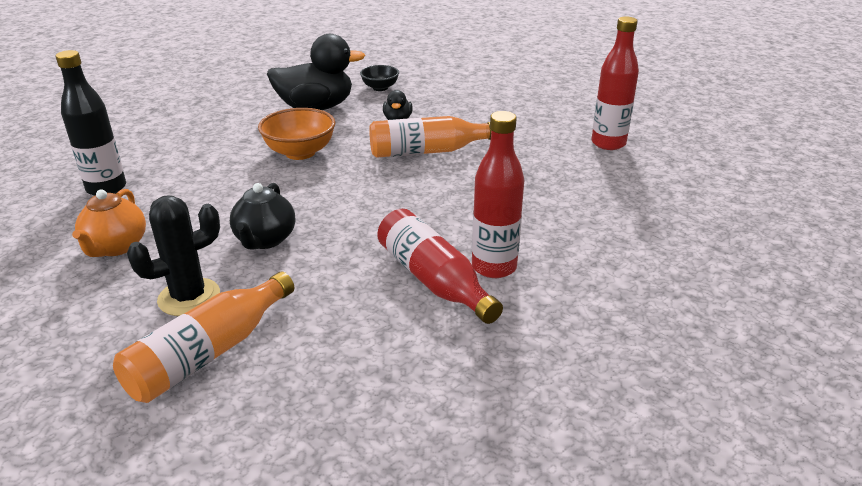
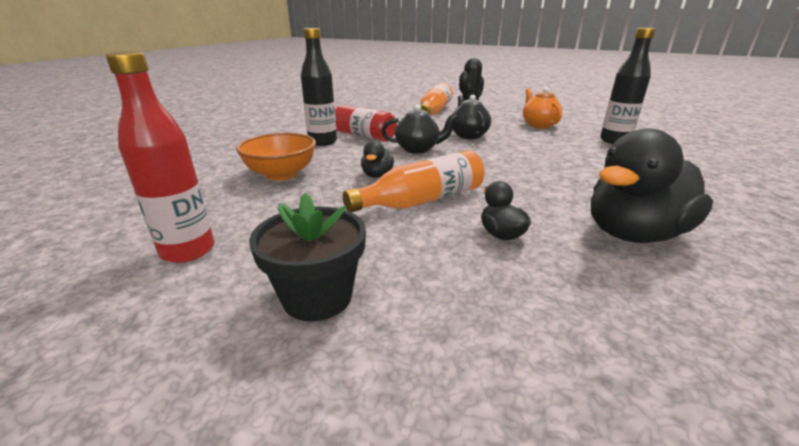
camera: 160 degrees right, 5 degrees down
(300, 152) = (541, 179): orange bowl -> orange bowl (281, 174)
(369, 221) = (418, 149): none -> black teapot
(380, 88) = (627, 304): black bowl -> none
(449, 185) = (377, 175): none -> black duck
(494, 267) = (322, 142): red bottle -> black bottle
(525, 111) = (317, 297): none -> black flower pot

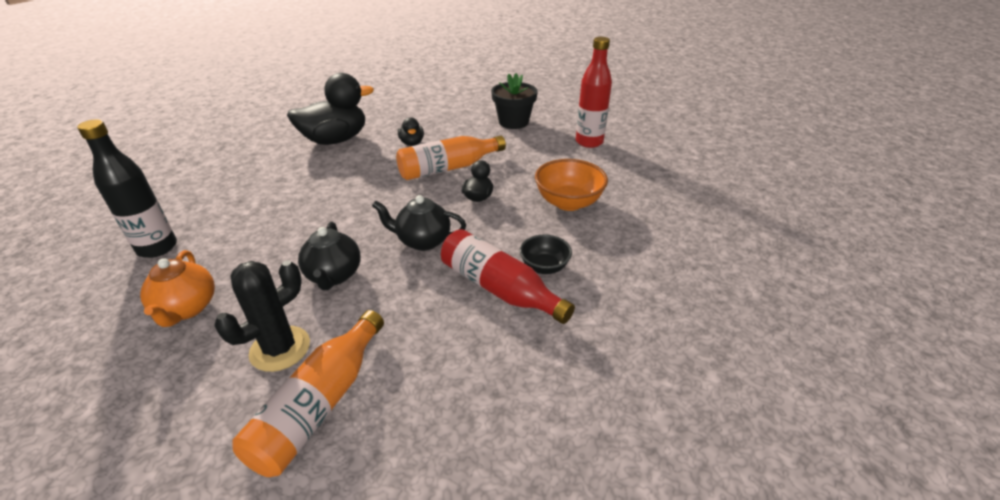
camera: 175 degrees left, 10 degrees up
(322, 142) = (544, 267): black bottle -> black bowl

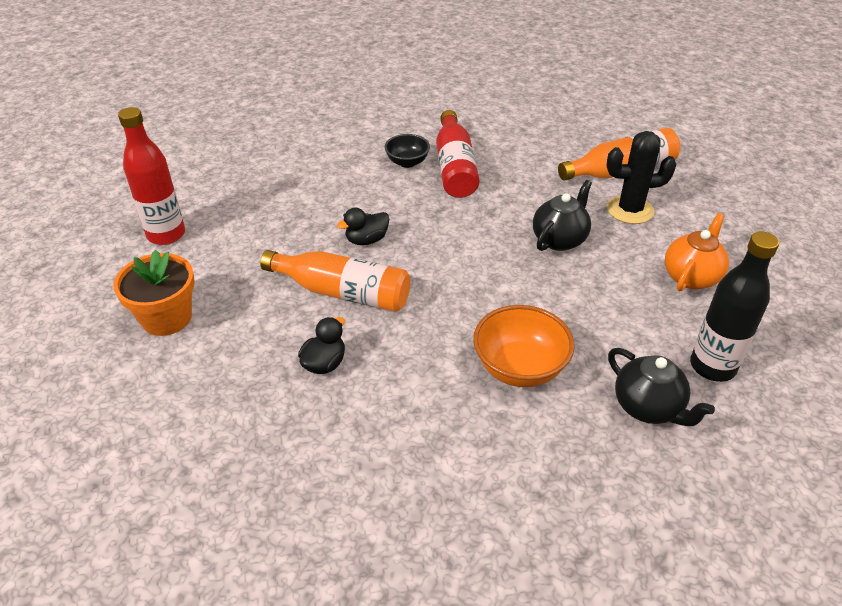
camera: 135 degrees left, 5 degrees up
(335, 140) = (406, 445): black duck -> none
(422, 241) = (464, 228): black teapot -> black teapot (648, 407)
(513, 122) = (167, 318): black flower pot -> orange flower pot
(568, 202) = (309, 191): orange bowl -> orange bowl (519, 368)

